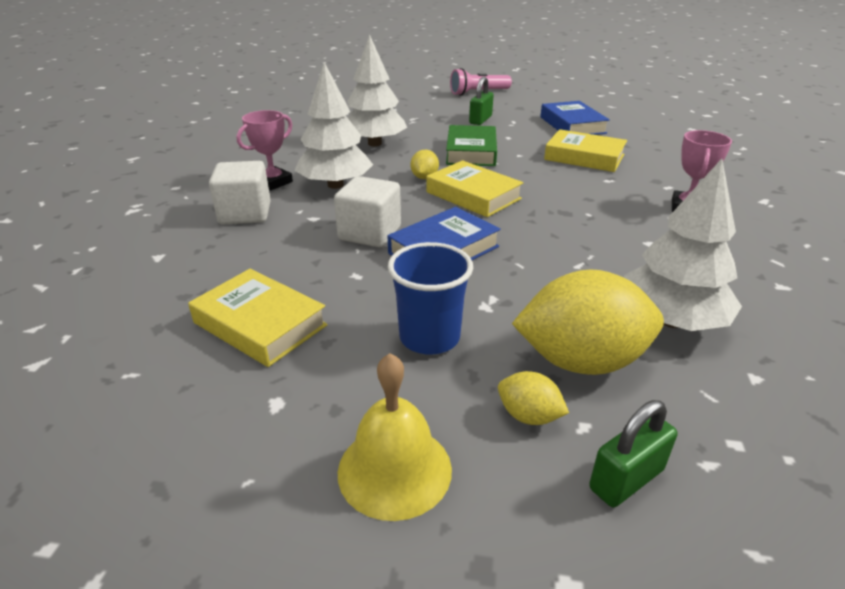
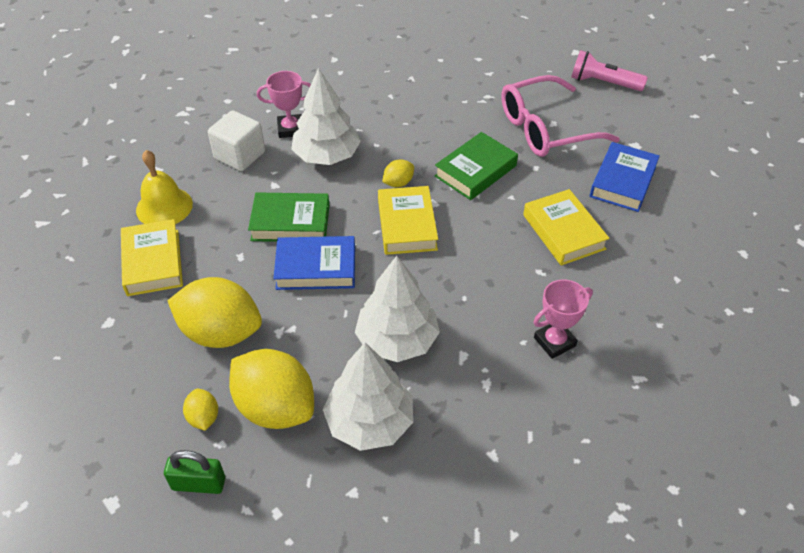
camera: 40 degrees right, 15 degrees up
(370, 233) = (290, 222): white cube -> green book
(374, 143) = (413, 117): white tree -> white tree (397, 340)
(394, 470) = (114, 397): yellow bell -> yellow bell (164, 207)
(429, 337) = (221, 332): blue cup -> yellow lemon
(480, 120) = (545, 129): green padlock -> pink glasses

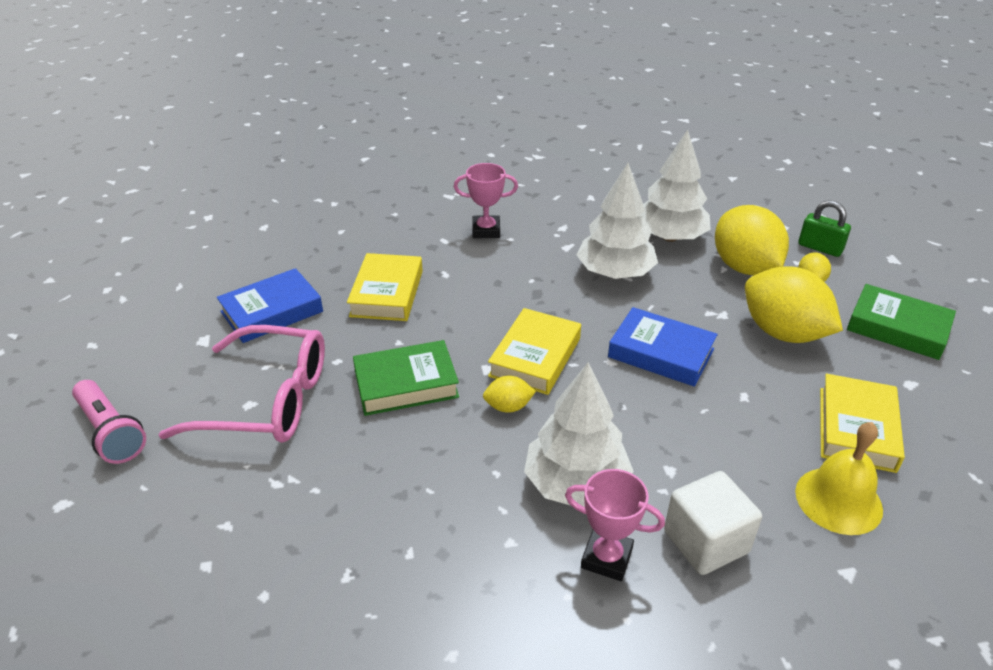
camera: 150 degrees left, 10 degrees down
(290, 222) = (668, 411): green book -> green book (897, 328)

